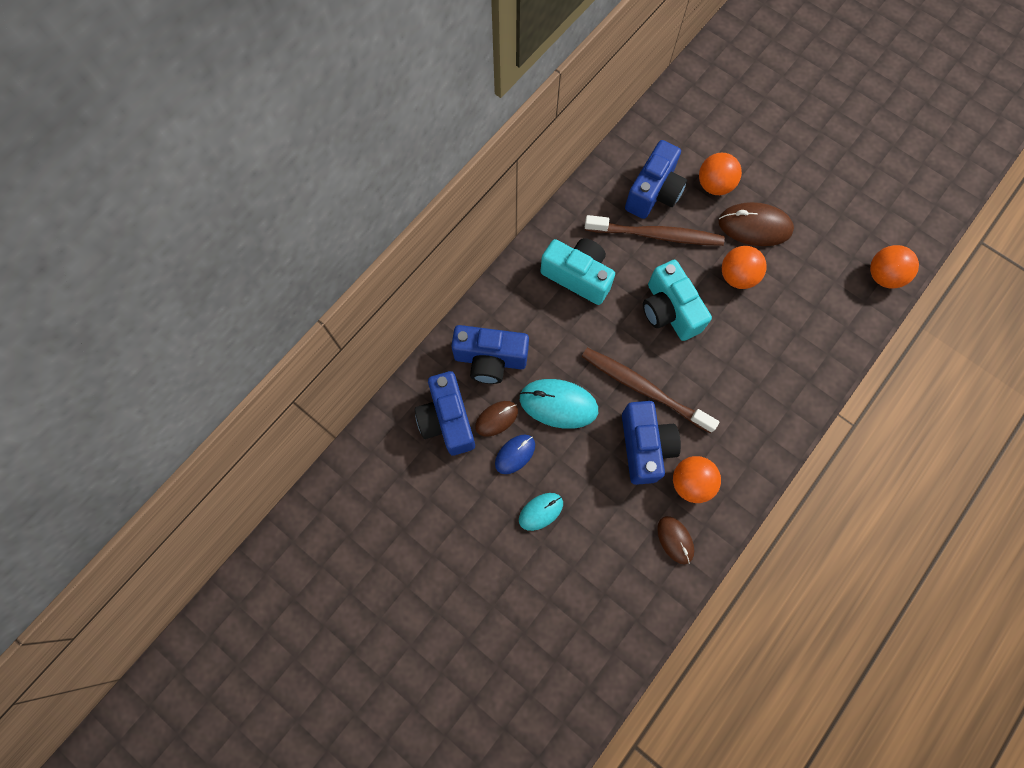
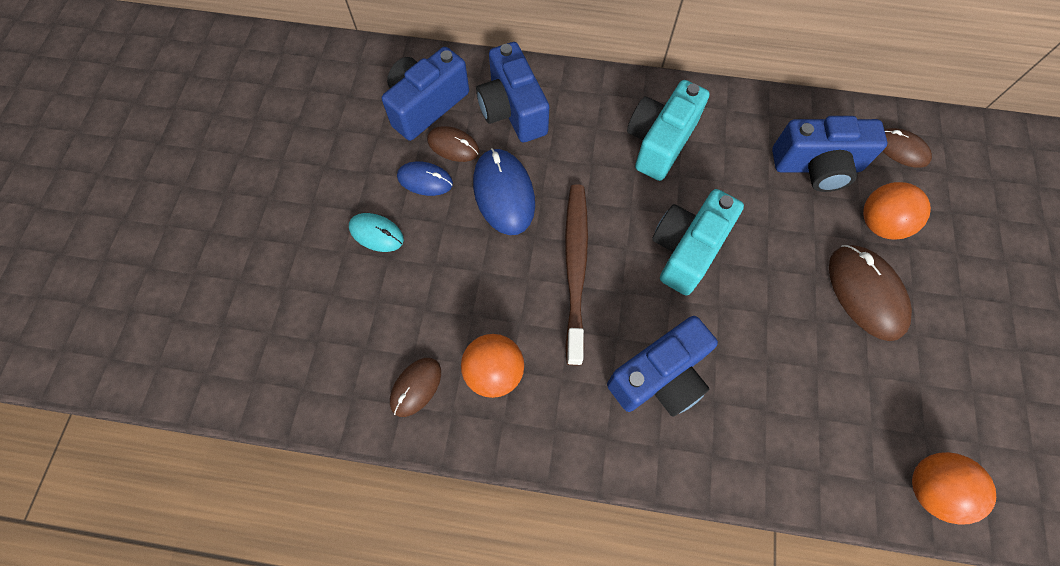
camera: 60 degrees right, 5 degrees down
(558, 404) = (504, 193): turquoise mouse -> blue mouse
(578, 276) = (659, 142): turquoise camera -> turquoise camera turned 150 degrees counterclockwise
(644, 446) = (508, 301): blue camera -> blue camera (660, 377)
(657, 235) = (768, 194): brown toothbrush -> none
(670, 135) = (901, 149): none -> brown mouse
(737, 276) = (785, 303): orange ball -> none

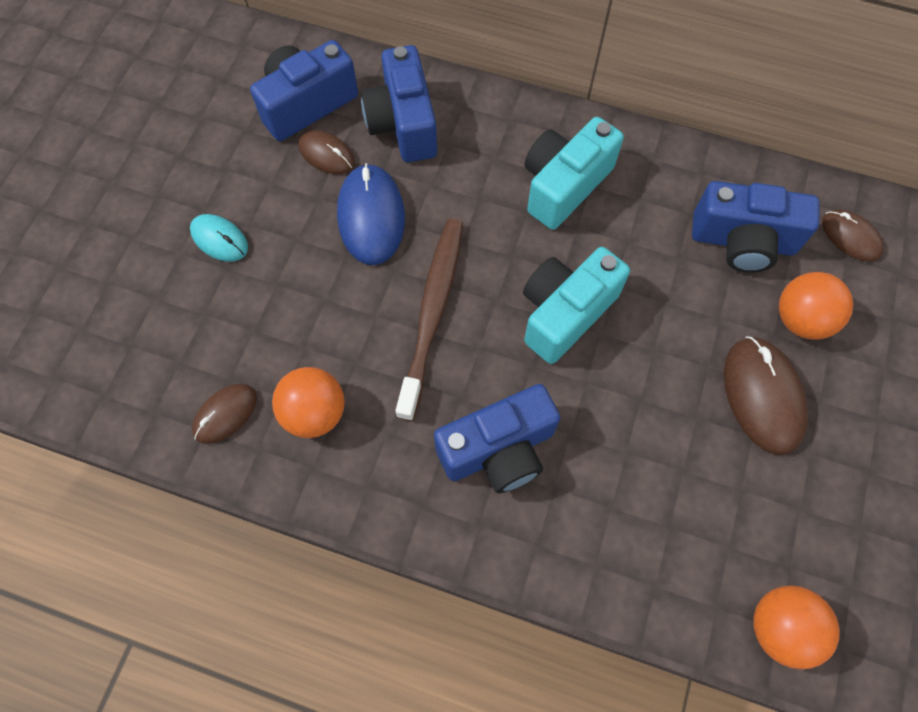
camera: 10 degrees right, 0 degrees up
(425, 180) = (286, 188): blue mouse -> none

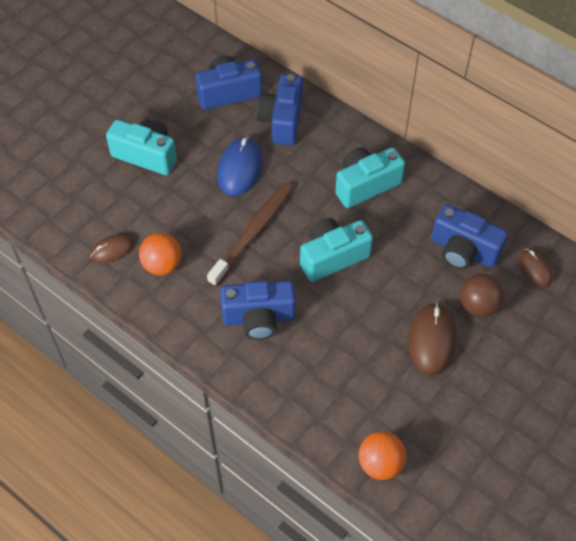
camera: 20 degrees right, 10 degrees down
(219, 239) = (146, 155): turquoise mouse -> turquoise camera
(326, 154) = (228, 125): brown mouse -> none
(801, 319) = (478, 306): orange ball -> brown ball

